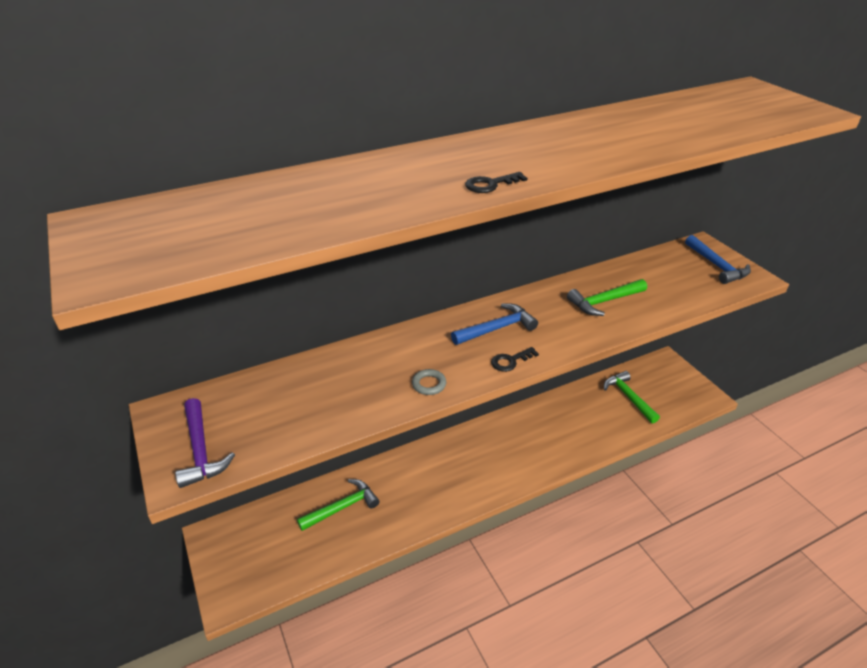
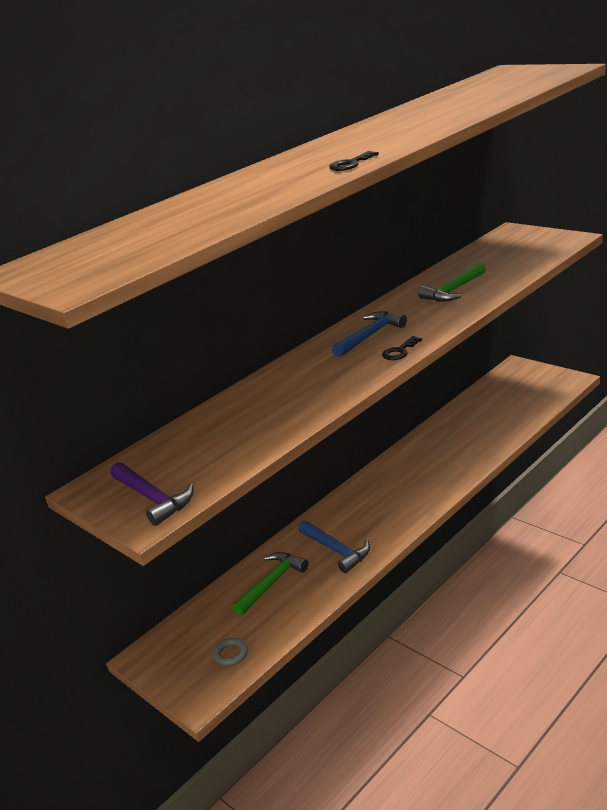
camera: 15 degrees left, 10 degrees down
(429, 384) = (337, 388): grey ring -> grey ring (231, 654)
(628, 397) = (498, 404): green hammer -> none
(717, 266) = (534, 240): blue hammer -> blue hammer (337, 550)

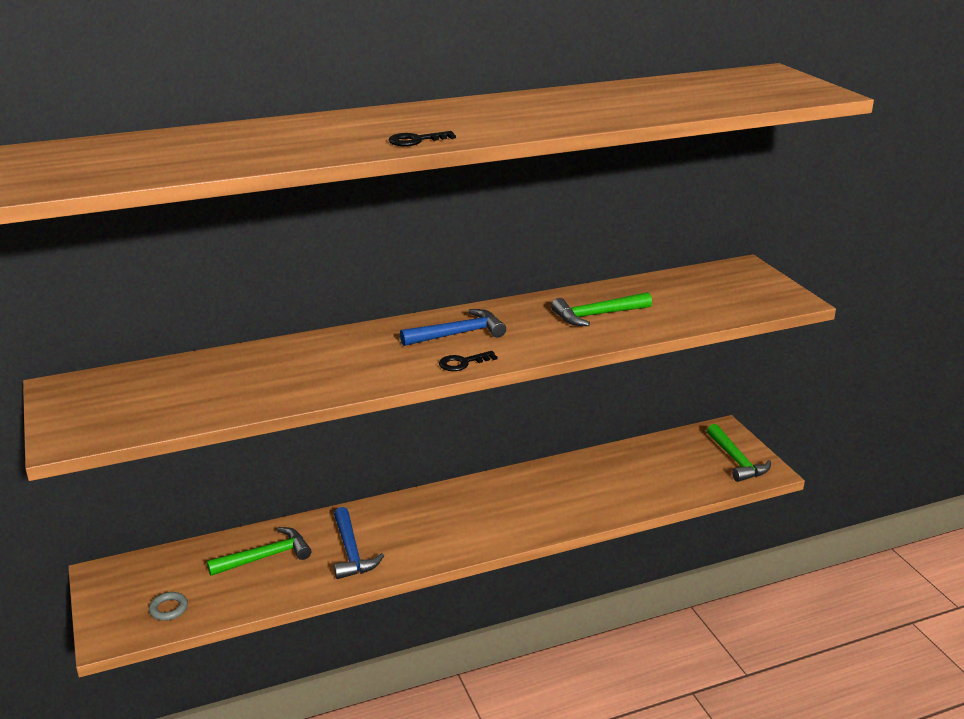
camera: 20 degrees right, 0 degrees up
(153, 498) = (92, 420): purple hammer -> none
(545, 381) = (736, 461): none -> green hammer

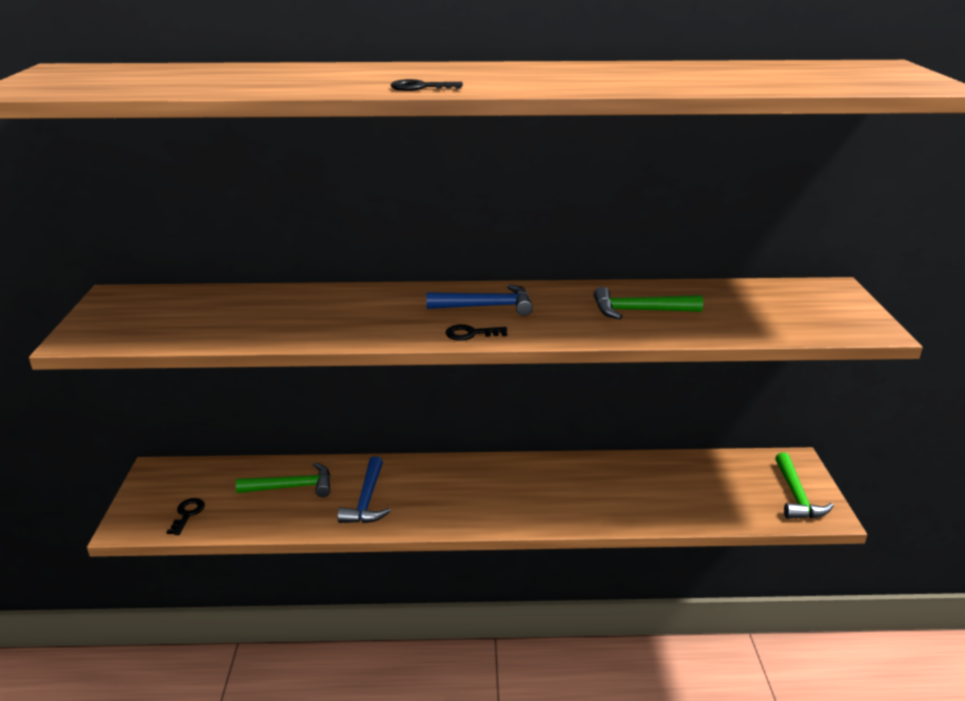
camera: 20 degrees right, 0 degrees up
(169, 609) = (187, 514): grey ring -> black key

